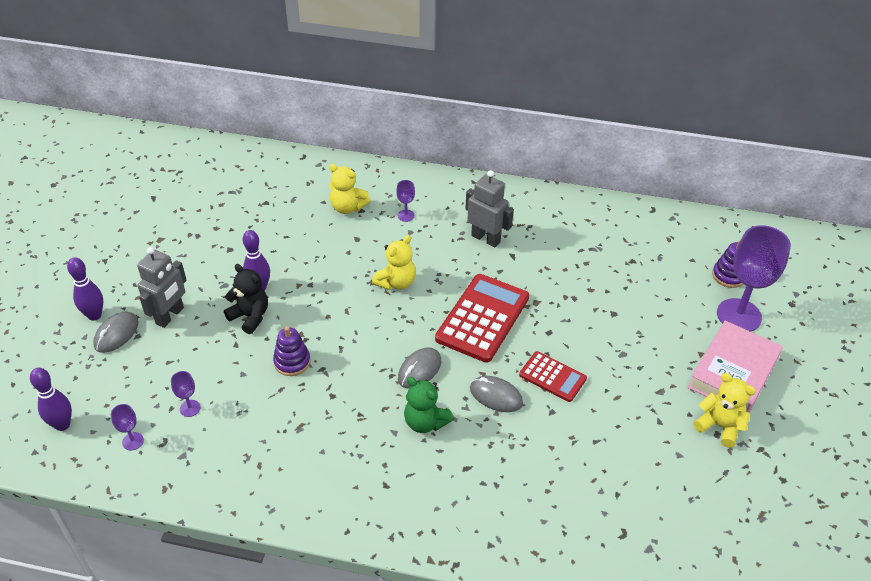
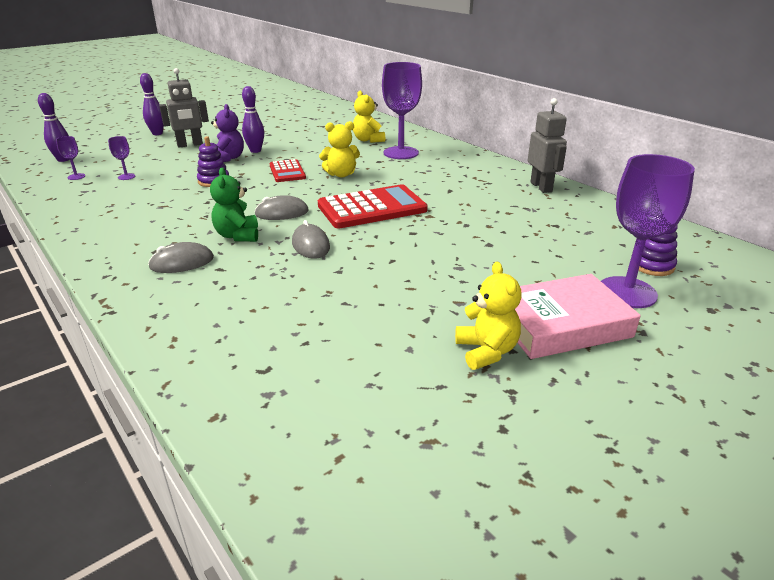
camera: 40 degrees right, 15 degrees down
(116, 334) = (153, 142): grey mouse -> grey mouse (182, 262)
(250, 316) = (228, 158): black teddy bear -> purple teddy bear
(406, 215) = (401, 153): purple goblet -> purple goblet, size x2.36
(486, 238) = (442, 177): grey robot -> grey robot (541, 187)
(552, 377) = (373, 254): red calculator -> red calculator (287, 172)

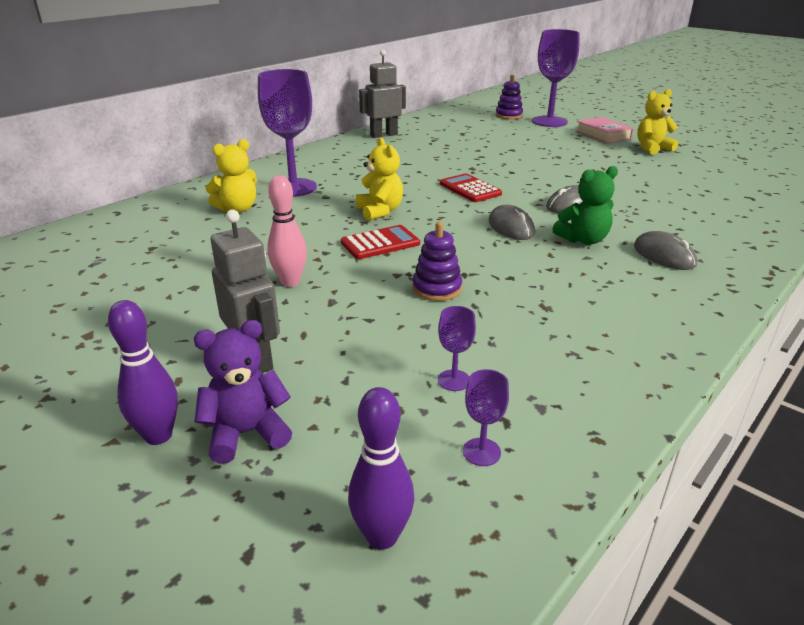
camera: 100 degrees left, 0 degrees up
(228, 158) = (332, 298): purple teddy bear -> purple teddy bear (247, 433)
(255, 151) = (290, 282): purple bowling pin -> pink bowling pin
(372, 208) = (470, 189): red calculator -> red calculator, size x0.57
(561, 324) = (603, 134): pink book -> pink book, size x0.65

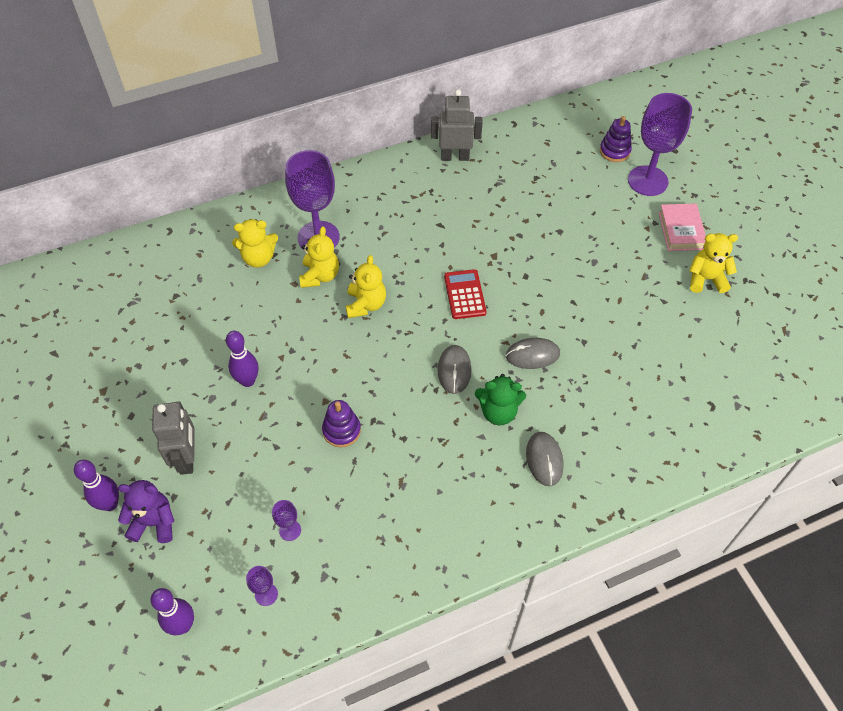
camera: 25 degrees right, 25 degrees up
(290, 282) = (248, 381): pink bowling pin -> purple bowling pin
(315, 206) = (320, 276): none -> yellow teddy bear
(380, 243) = (338, 354): red calculator -> none

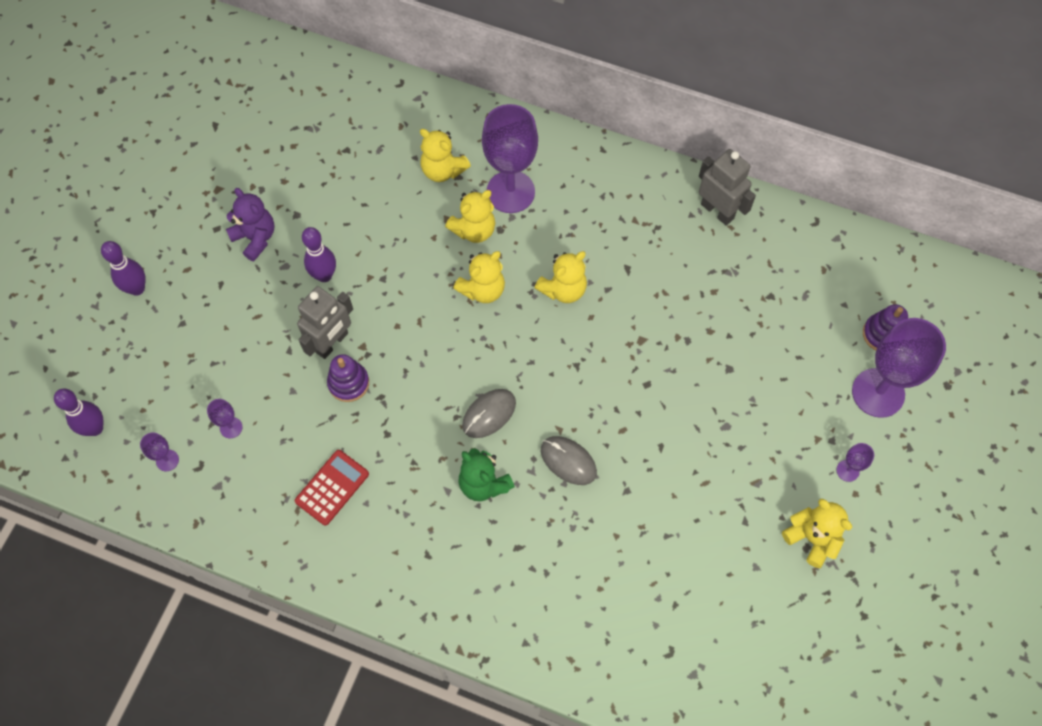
camera: 45 degrees right, 10 degrees up
(154, 523) = (150, 331): purple teddy bear -> purple teddy bear (255, 238)
(187, 458) = (220, 301): grey robot -> grey robot (332, 343)
(416, 265) = (563, 289): none -> yellow teddy bear
(464, 294) = (574, 354): red calculator -> red calculator (332, 487)
(544, 459) = (474, 558): grey mouse -> none
(680, 230) = (847, 470): pink book -> purple goblet

